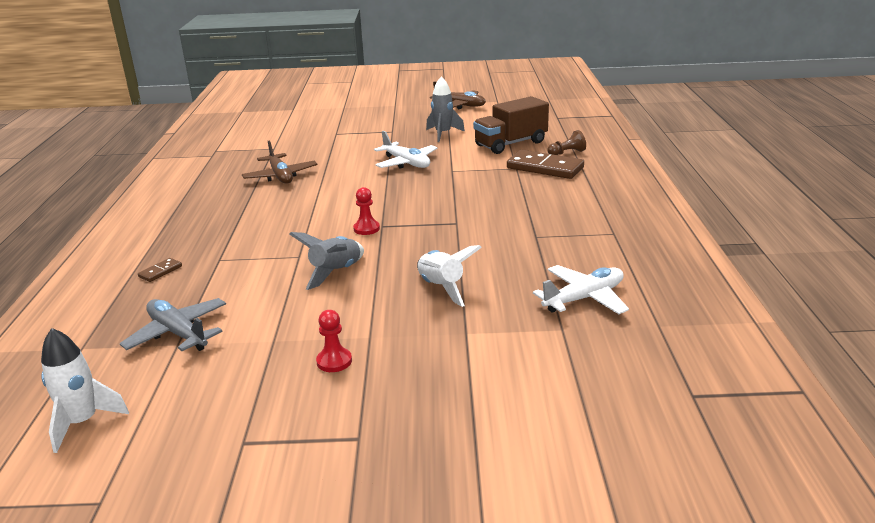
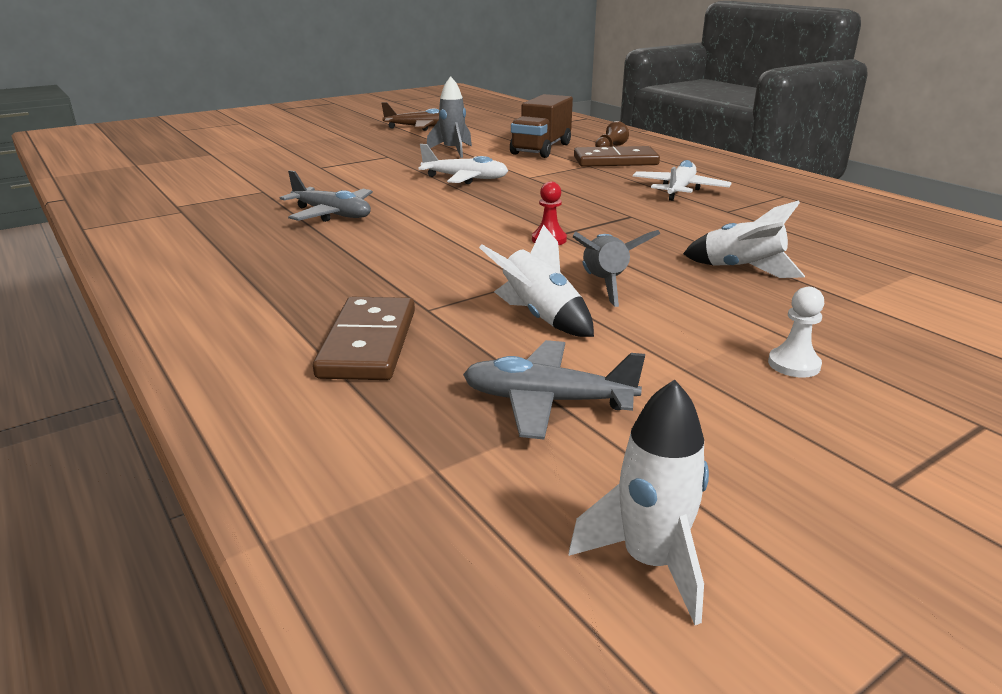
camera: 35 degrees left, 0 degrees up
(160, 271) = (368, 343): brown domino -> brown domino, size x2.27
(262, 283) = (540, 317): none -> white rocket
(280, 176) = (332, 214): brown plane -> grey plane
(334, 361) = (793, 364): red pawn -> white pawn
(584, 298) = (875, 246): white plane -> white plane (679, 190)

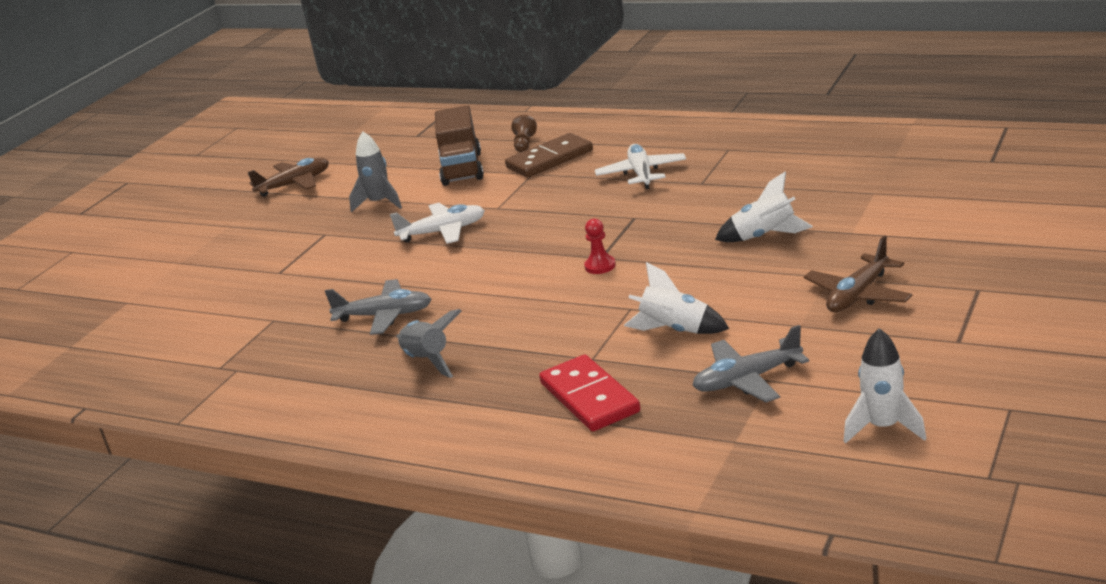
camera: 25 degrees left, 0 degrees up
(368, 343) = (589, 398): brown domino -> red domino
(605, 285) = (687, 288): grey rocket -> grey rocket (428, 361)
(793, 364) = (858, 295): white pawn -> brown plane

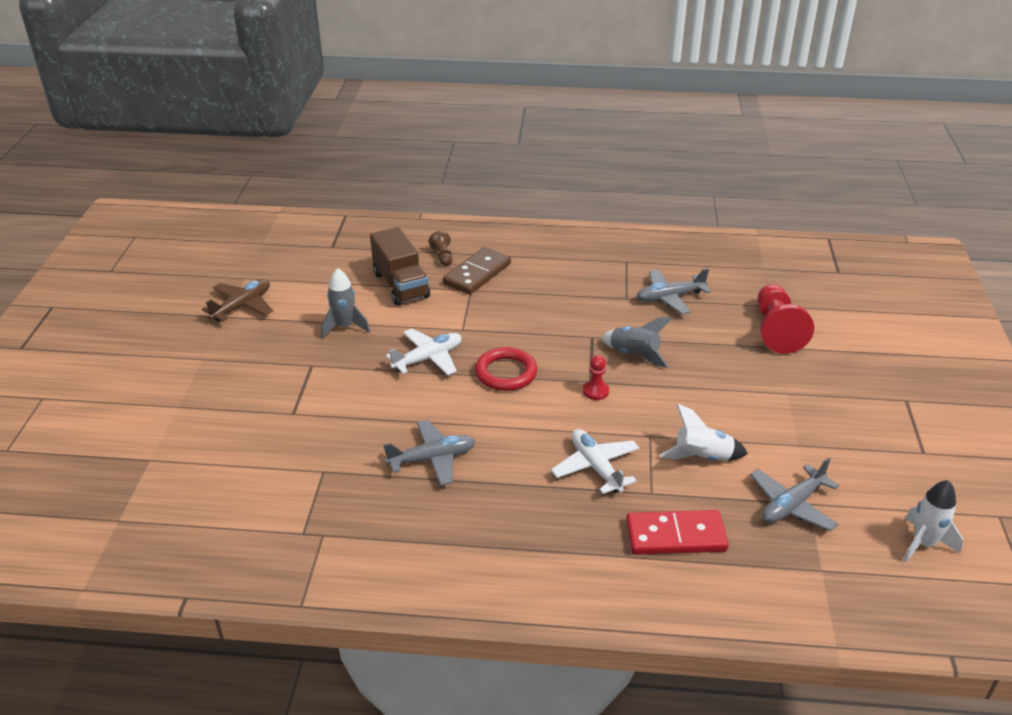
camera: 25 degrees left, 10 degrees up
(428, 361) = (506, 508): grey rocket -> grey rocket (634, 355)
(514, 247) = (506, 373): none -> red ring
(589, 398) = (675, 536): red domino -> red domino turned 45 degrees counterclockwise
(641, 174) = (569, 289): white plane -> white plane (596, 467)
(753, 183) = (669, 297): none -> grey plane
(764, 236) = (713, 353): white rocket -> none
(858, 295) = (823, 411): brown plane -> none
(861, 217) = (776, 331): none -> red pawn

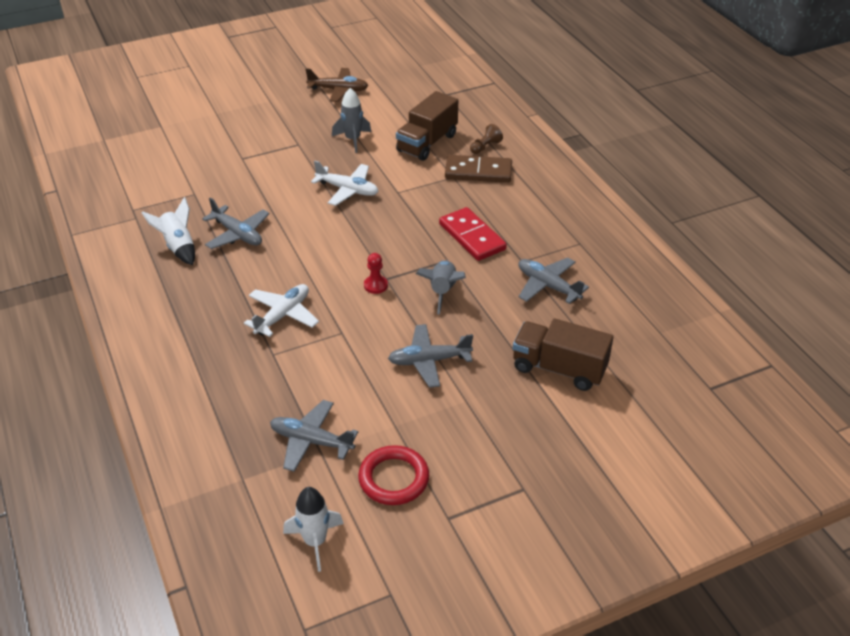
camera: 60 degrees right, 5 degrees up
(506, 373) = (361, 232): red ring -> red ring (393, 478)
(675, 536) = (231, 382): red domino -> red domino (472, 237)
(702, 457) = (335, 370): white rocket -> white rocket (178, 247)
(724, 396) = (429, 361): none -> grey plane
(776, 331) = (559, 368): red pawn -> brown truck

